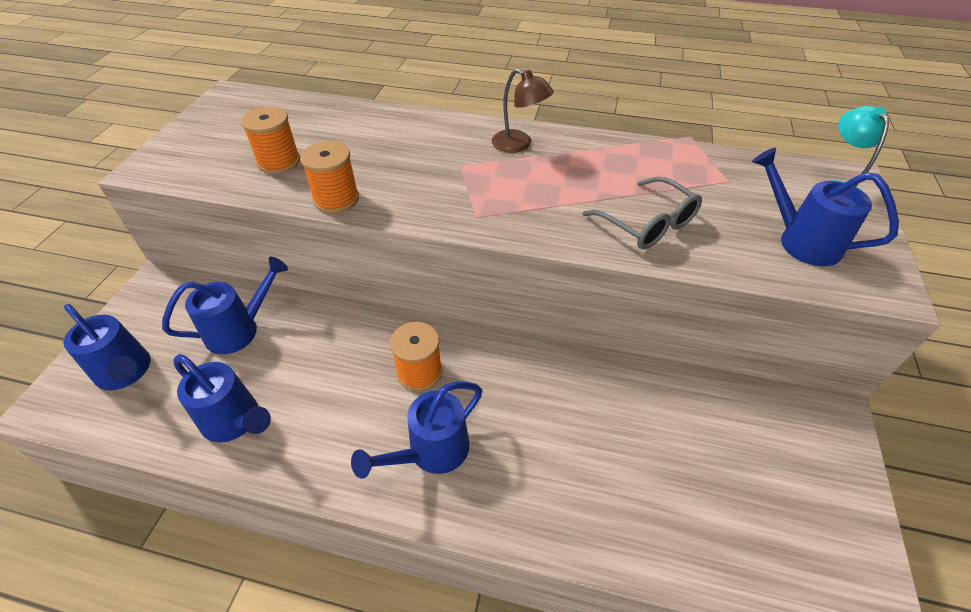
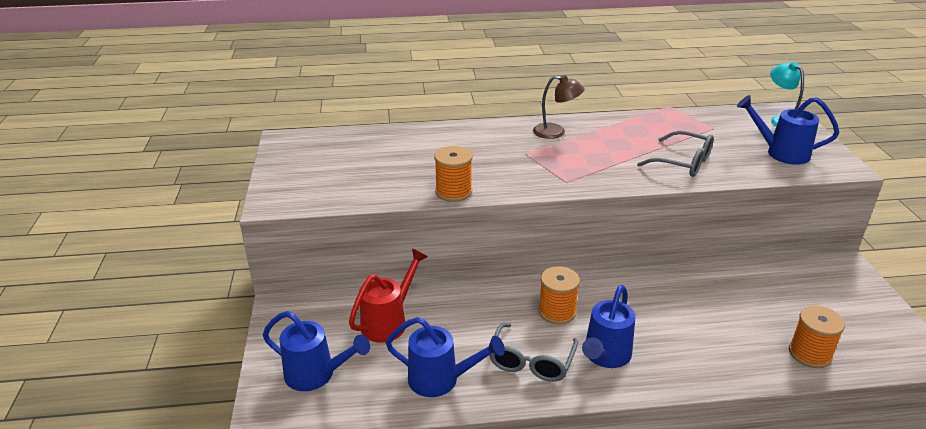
camera: 20 degrees left, 15 degrees down
(239, 330) = (388, 322): blue watering can -> red watering can
(279, 162) = (382, 177): orange spool -> orange spool (809, 354)
(345, 430) = (531, 361): none -> grey glasses

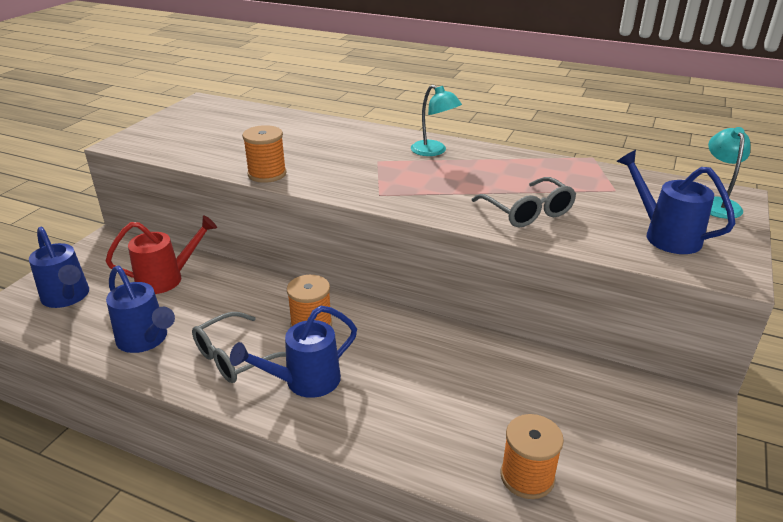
camera: 30 degrees right, 0 degrees up
(556, 132) = (434, 151): brown lamp -> turquoise lamp

